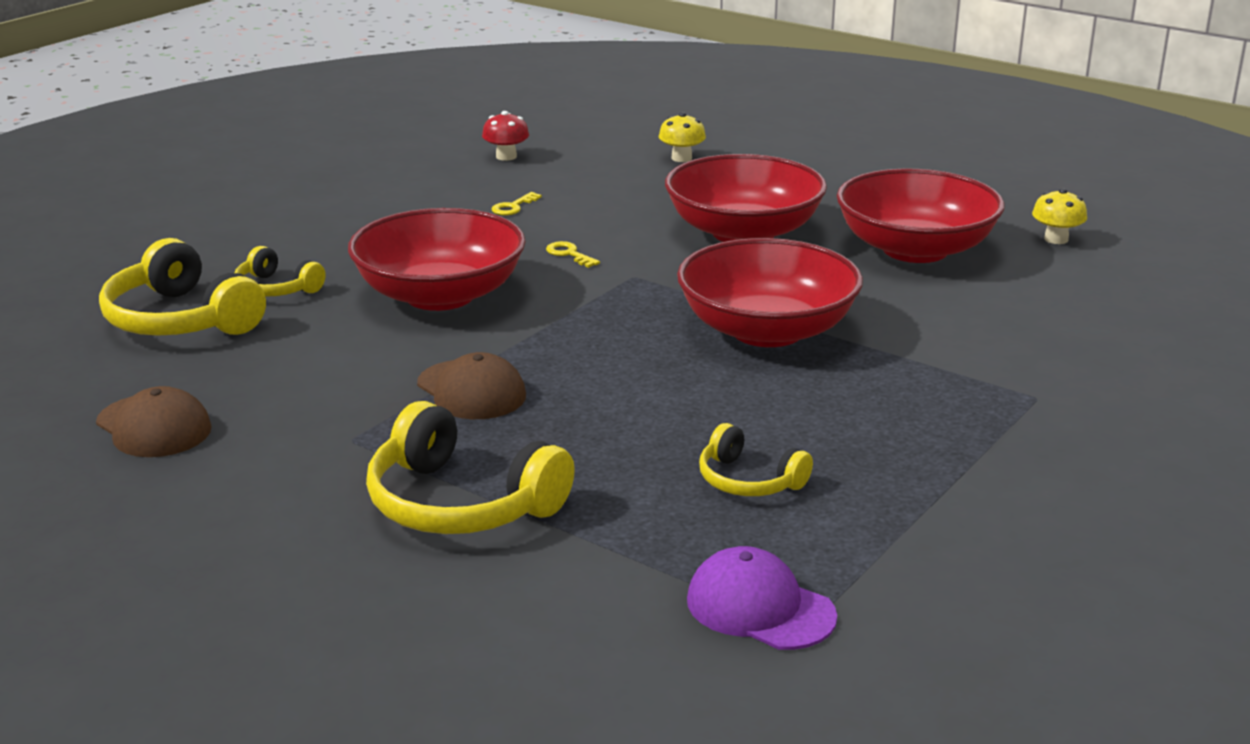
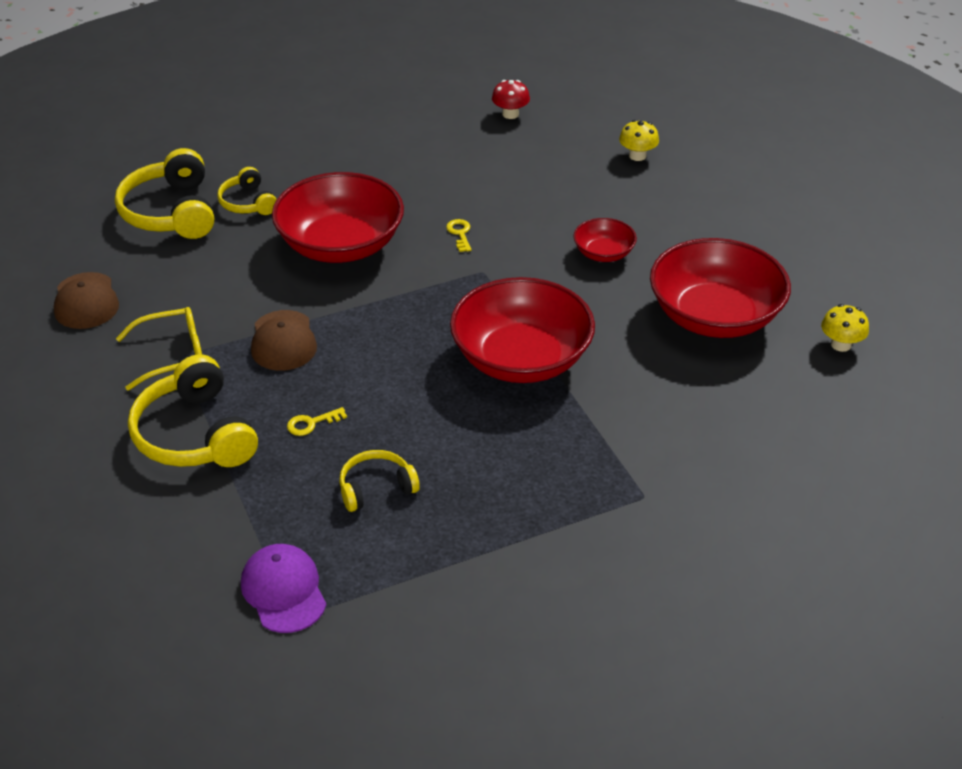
camera: 30 degrees right, 15 degrees up
(339, 442) = (172, 355): none -> yellow glasses
(513, 207) = (466, 171): yellow key -> yellow key (311, 423)
(743, 232) = (603, 253): red bowl -> red bowl, size x0.48
(749, 480) = (376, 488): yellow headphones -> yellow headphones turned 90 degrees clockwise

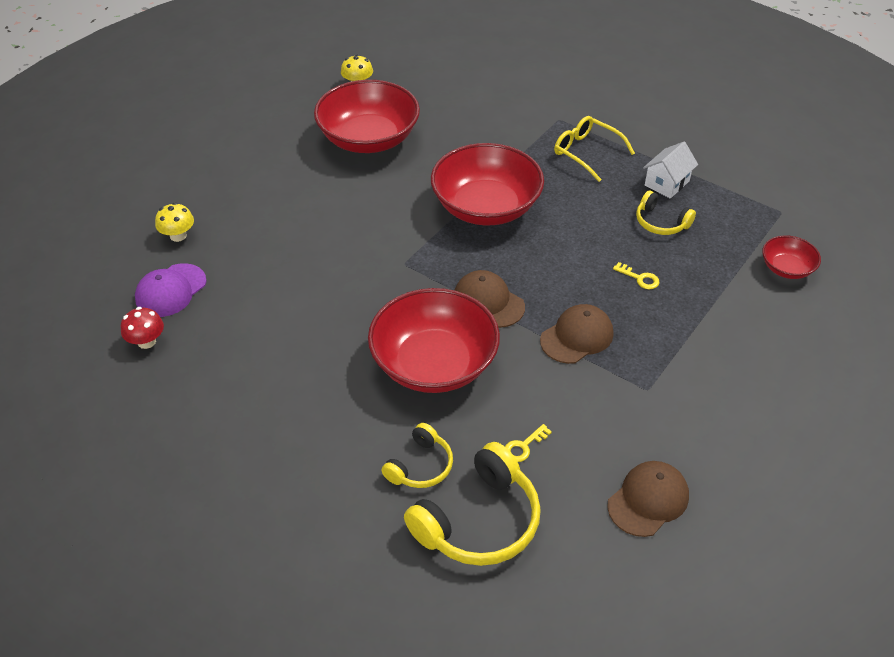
camera: 120 degrees left, 5 degrees up
(172, 355) = (652, 395): yellow glasses -> yellow glasses (587, 153)
(195, 434) = (708, 332): yellow headphones -> none
(283, 591) = (771, 224): purple cap -> purple cap (171, 290)
(381, 304) = (488, 302): none -> brown cap
(437, 534) = (667, 183): none -> white house
(460, 233) = (364, 296): yellow key -> yellow key (524, 446)
(603, 253) = (333, 209): red bowl -> red bowl (786, 268)

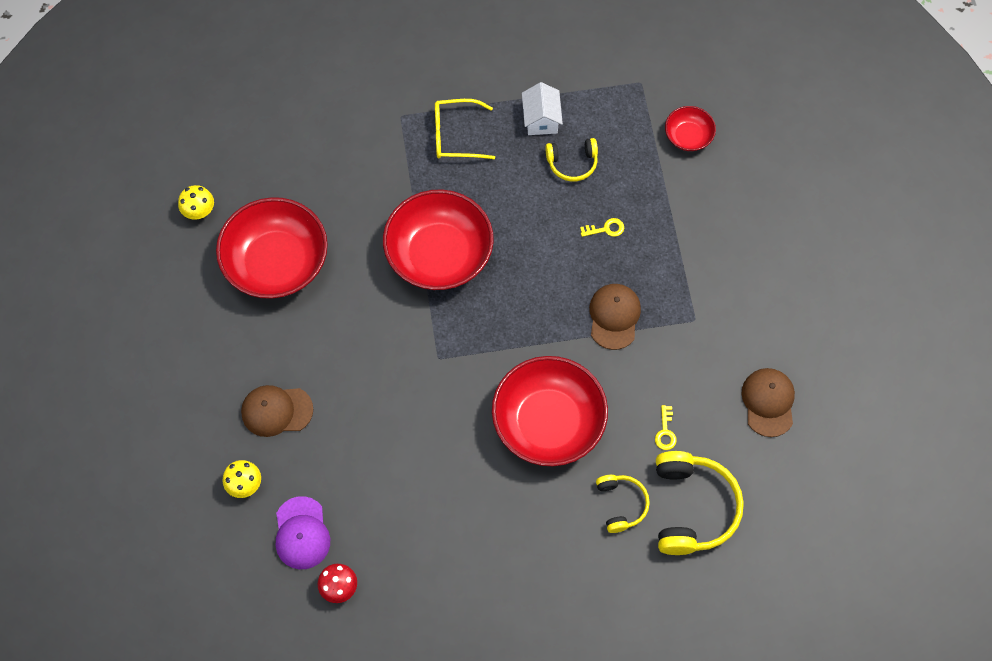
camera: 45 degrees left, 20 degrees up
(488, 302) = (530, 339): brown cap -> brown cap (276, 411)

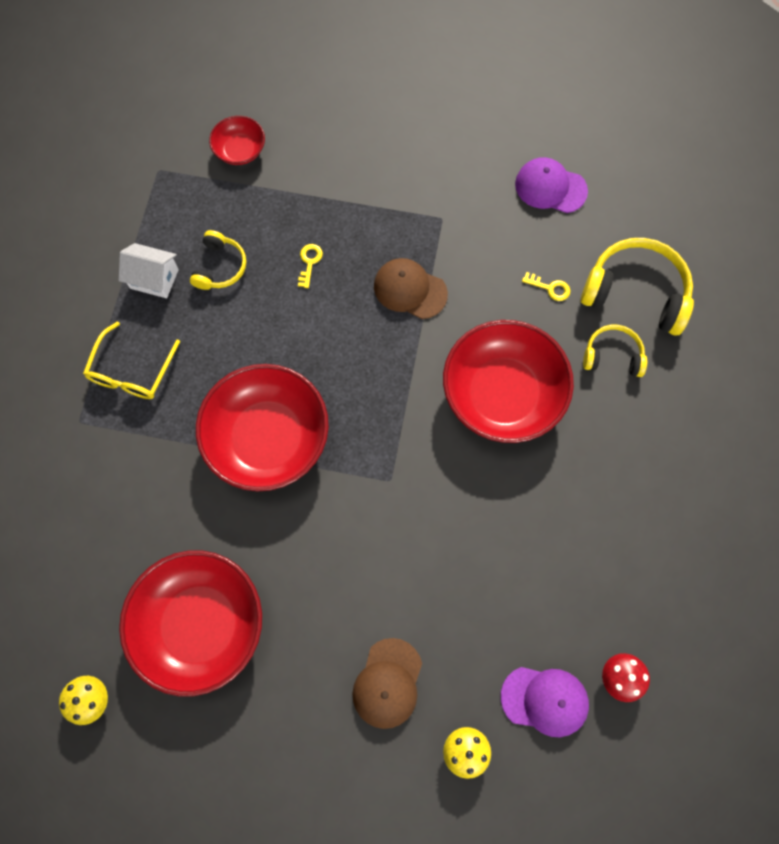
camera: 70 degrees left, 5 degrees up
(768, 402) = (550, 187): brown cap -> purple cap

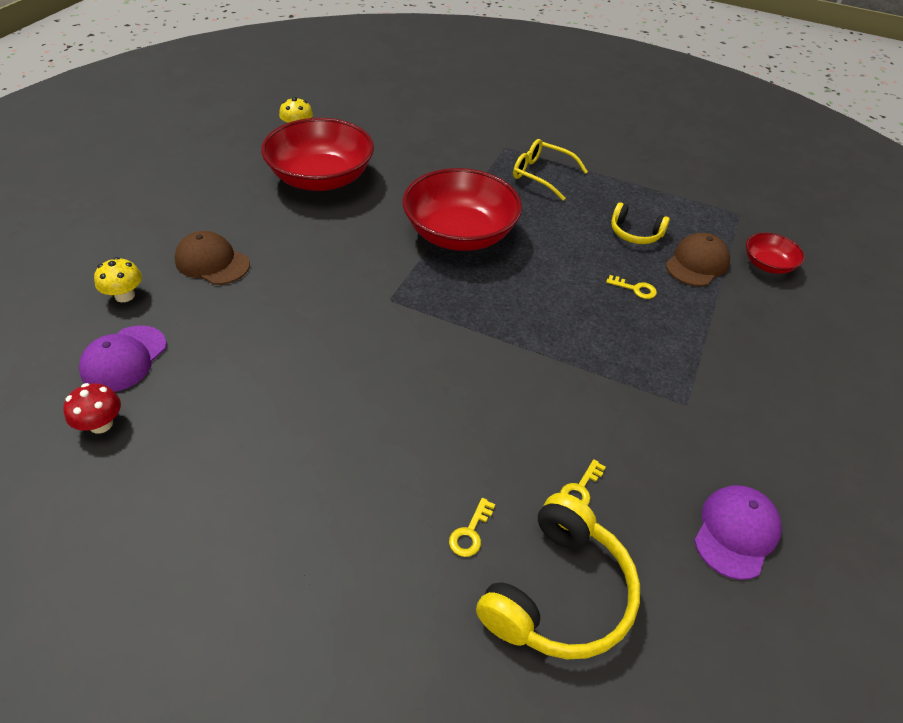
camera: 100 degrees right, 25 degrees down
(154, 279) = (626, 196): white house -> none
(410, 290) = (595, 356): brown cap -> brown cap (697, 263)
(502, 393) = (452, 405): red bowl -> none
(612, 356) = (470, 533): yellow headphones -> yellow key

